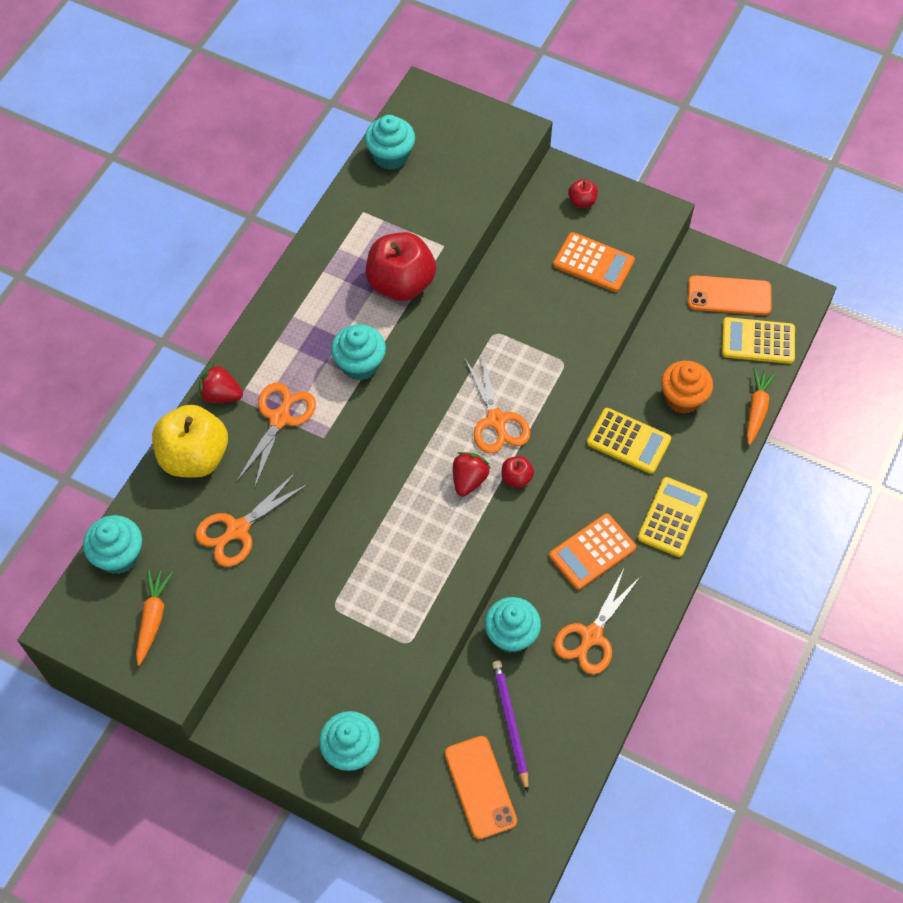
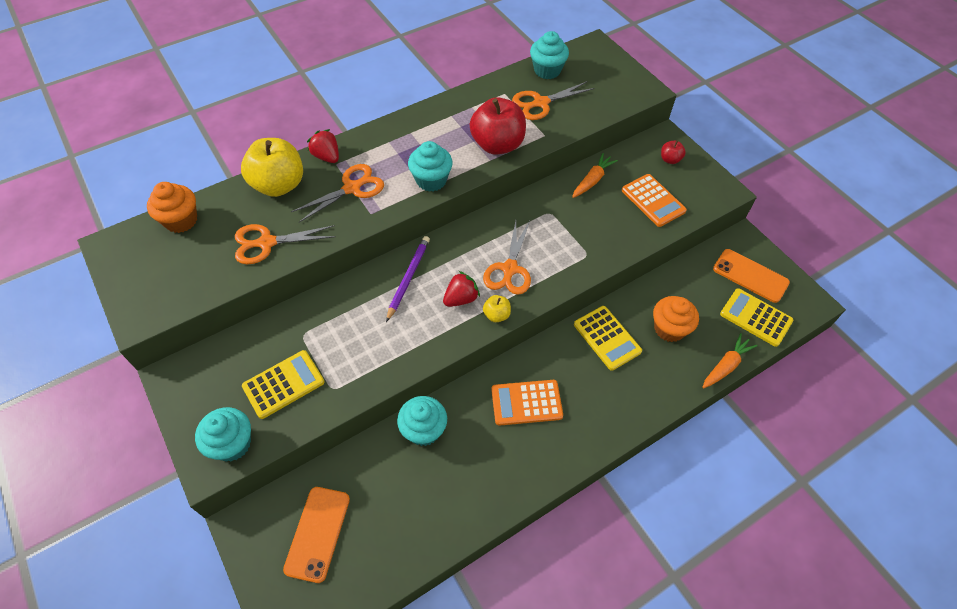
camera: 30 degrees right, 5 degrees down
(119, 556) = (181, 220): turquoise cupcake -> orange cupcake
(153, 618) = (165, 270): orange carrot -> orange carrot (592, 180)
(510, 724) = (375, 497): purple pencil -> purple pencil (408, 278)
(516, 478) = (496, 315): red apple -> yellow apple
(591, 636) = (483, 466): orange scissors -> orange scissors (541, 103)
(672, 517) = (606, 411): yellow calculator -> yellow calculator (283, 384)

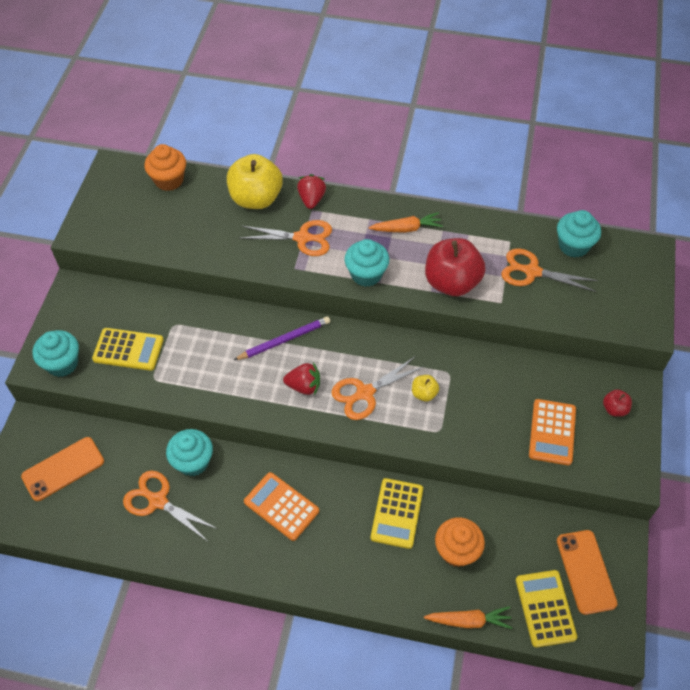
camera: 45 degrees right, 0 degrees up
(267, 243) = (204, 238): orange scissors -> orange scissors (158, 501)
(496, 315) = (315, 420): yellow apple -> yellow apple (424, 393)
(592, 180) = (518, 373): orange carrot -> orange carrot (406, 228)

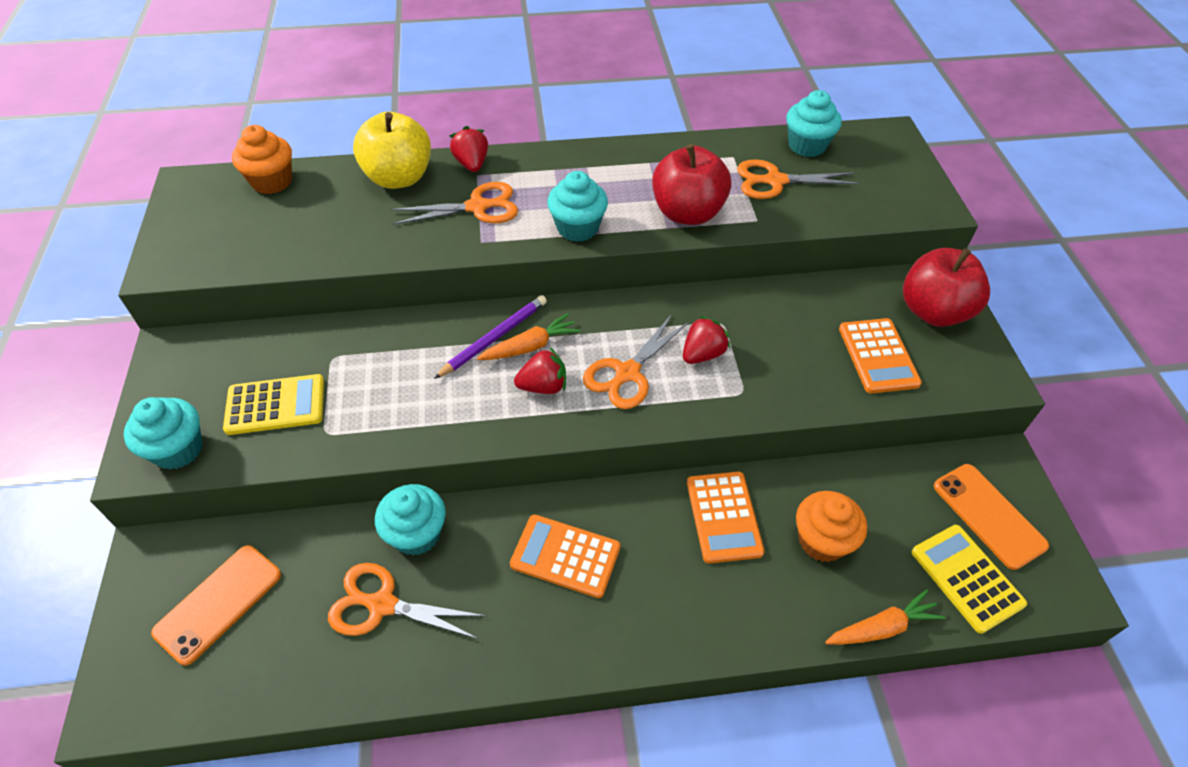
camera: 20 degrees left, 5 degrees down
(397, 513) = (723, 517): yellow calculator -> orange calculator
(406, 228) = (604, 169): orange carrot -> orange carrot (530, 346)
(424, 393) = (702, 354): yellow apple -> red strawberry
(614, 409) = (933, 311): red apple -> red apple, size x2.21

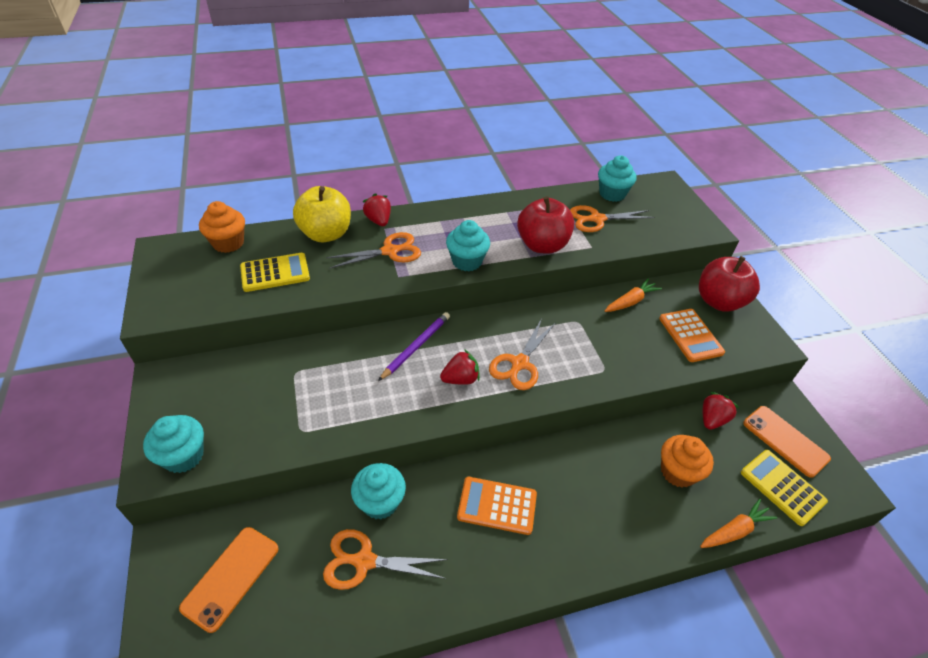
camera: 10 degrees left, 5 degrees down
(275, 405) = (257, 413): yellow calculator -> yellow calculator (275, 273)
(530, 346) = (444, 350): orange carrot -> orange carrot (630, 301)
(702, 354) = (570, 345): red strawberry -> red strawberry (712, 419)
(723, 517) = (605, 462): orange calculator -> none

